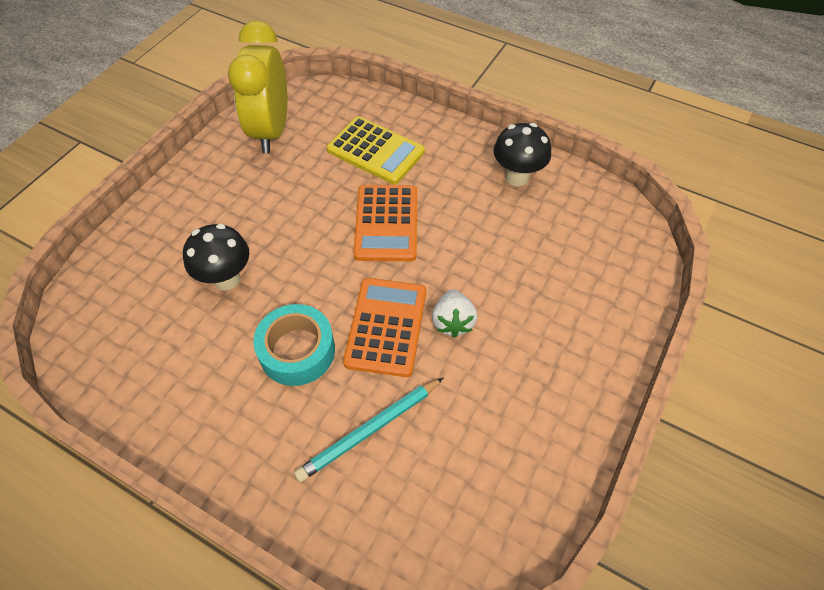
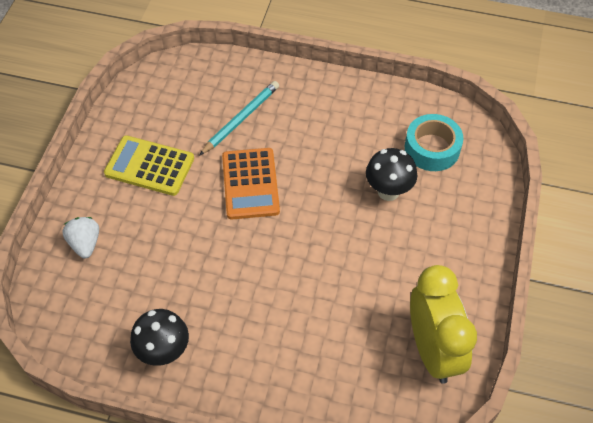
camera: 165 degrees right, 0 degrees up
(297, 351) = (309, 154): turquoise tape -> turquoise tape (432, 148)
(376, 151) = (315, 350): yellow calculator -> yellow calculator (149, 166)
(386, 223) = (277, 270): orange calculator -> none
(453, 322) = (200, 198): white strawberry -> white strawberry (85, 243)

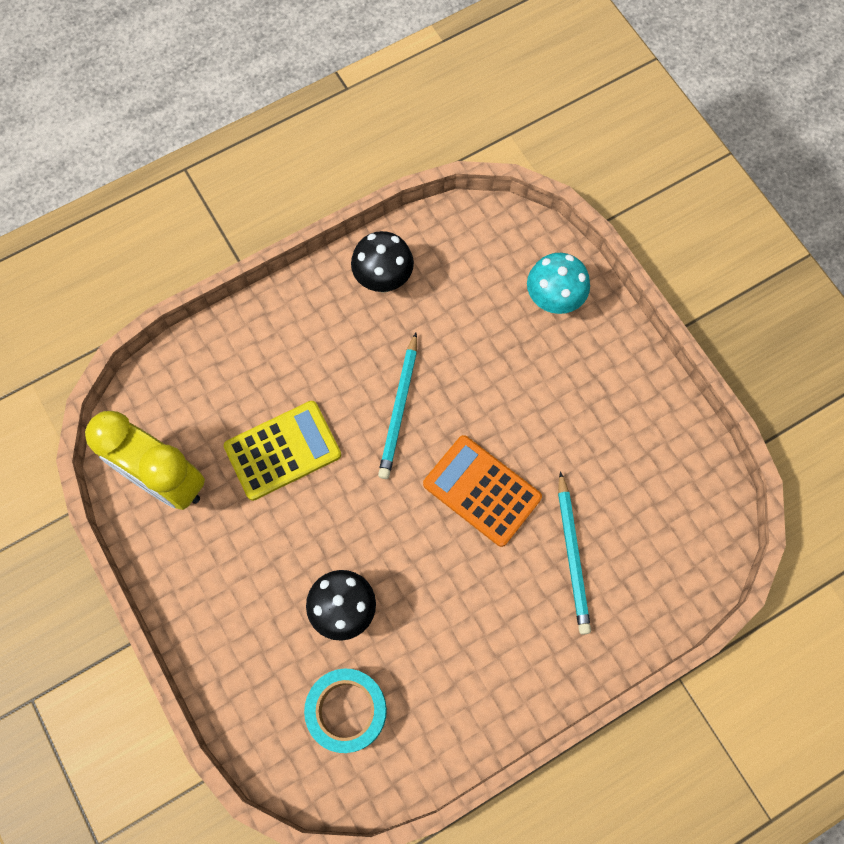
camera: 135 degrees right, 15 degrees up
(85, 243) = (553, 301): white strawberry -> turquoise mushroom
(149, 166) = (592, 419): yellow calculator -> yellow calculator (282, 450)
(245, 265) = (399, 408): none -> turquoise pencil

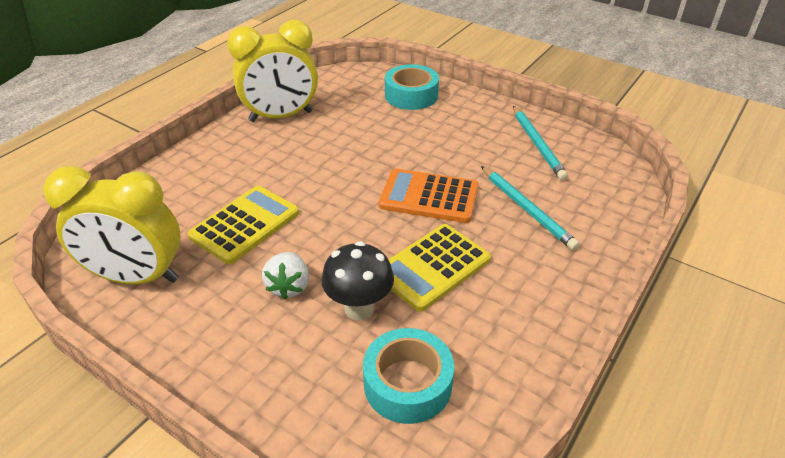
camera: 25 degrees left, 30 degrees down
(293, 554) = (289, 286): none -> white strawberry
(383, 280) = (281, 116): black mushroom -> yellow clock
(399, 408) = (332, 173): turquoise pencil -> turquoise pencil (537, 144)
(435, 591) = (433, 267): none -> yellow calculator
(553, 301) = (411, 95): turquoise mushroom -> turquoise tape

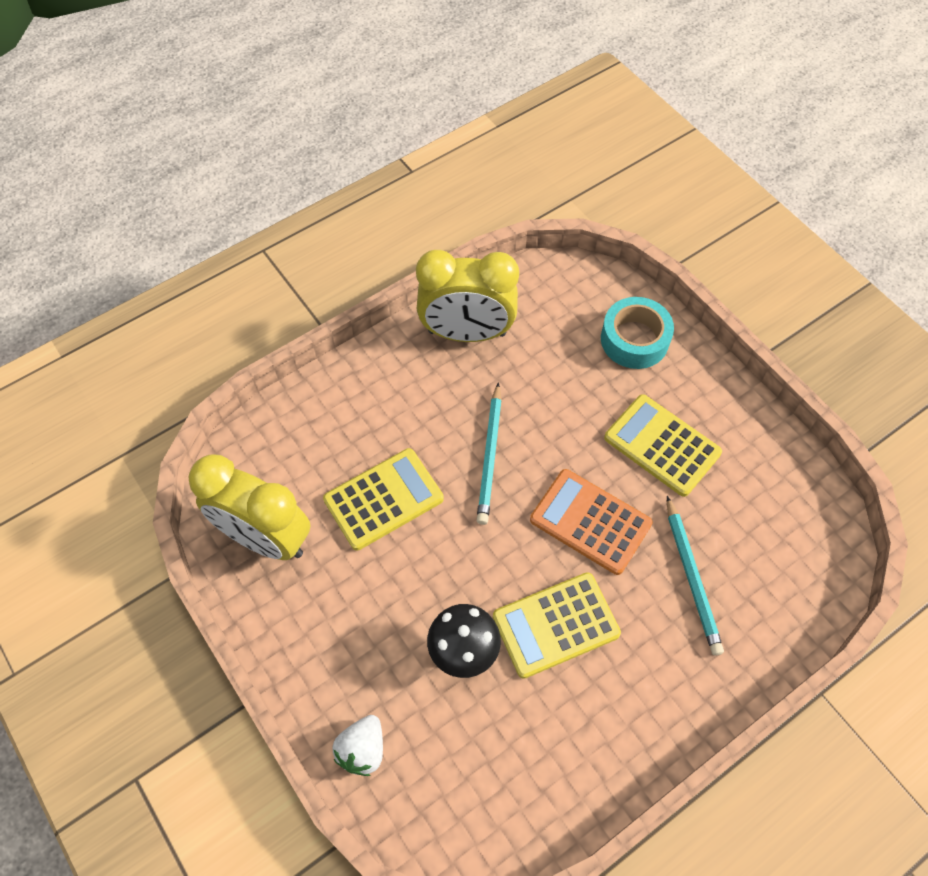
camera: 20 degrees right, 20 degrees up
(289, 286) = (404, 600): white strawberry -> white strawberry (362, 750)
(408, 384) = (478, 758): turquoise tape -> none
(461, 143) = (662, 445): none -> yellow calculator
(537, 144) = (752, 477): turquoise pencil -> turquoise pencil (490, 456)

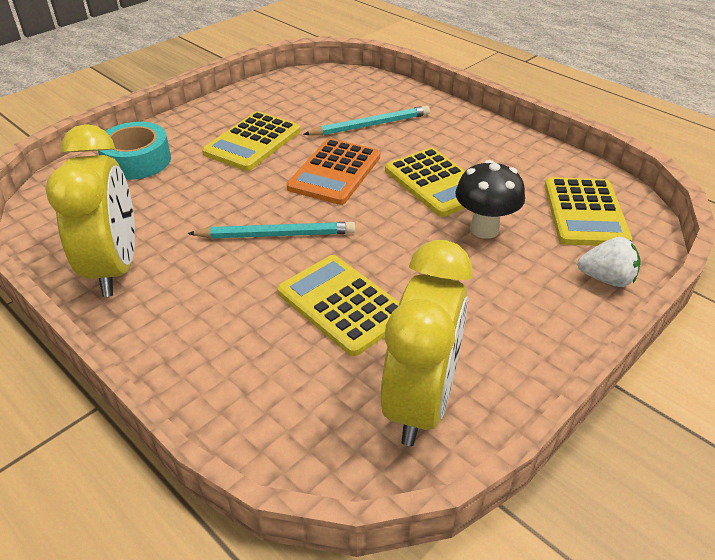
camera: 100 degrees left, 20 degrees down
(473, 777) = (585, 213): none -> yellow calculator

